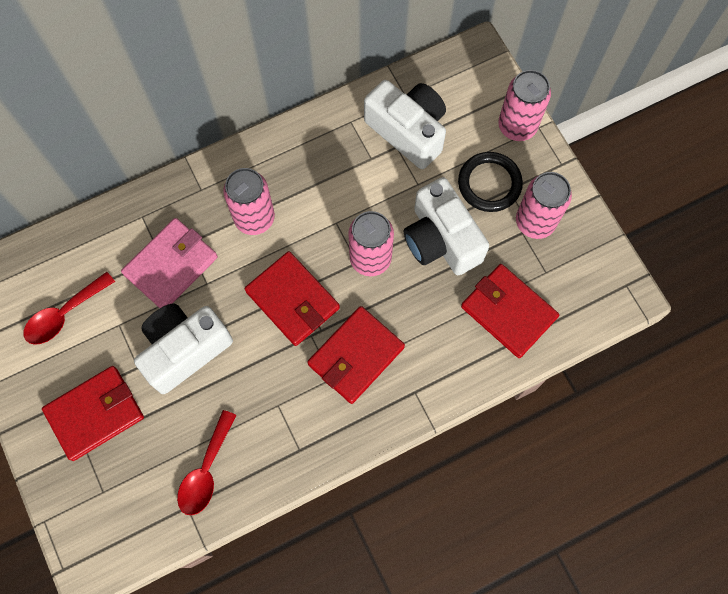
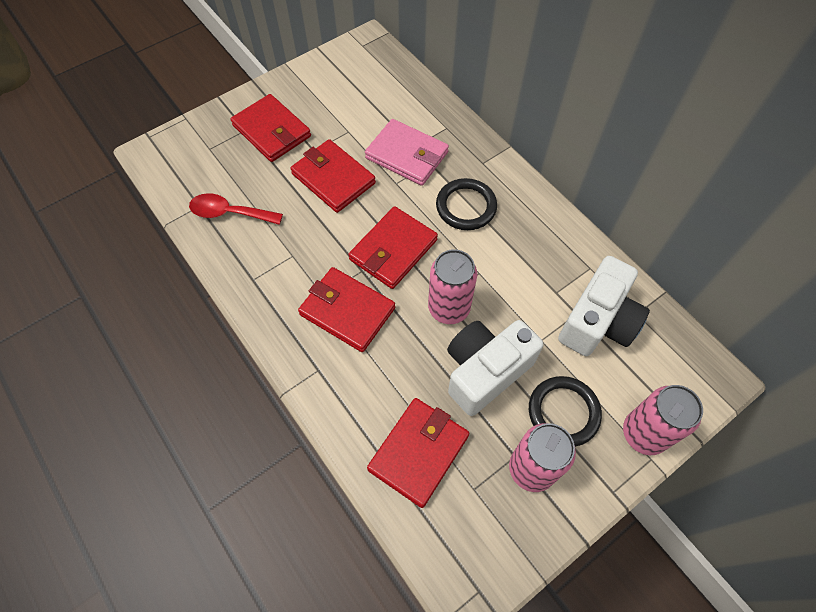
camera: 80 degrees right, 10 degrees down
(64, 314) = (351, 96): red spoon -> none
(184, 350) = (333, 179): white camera -> red wallet
(254, 218) = (466, 206): pink can -> black ring

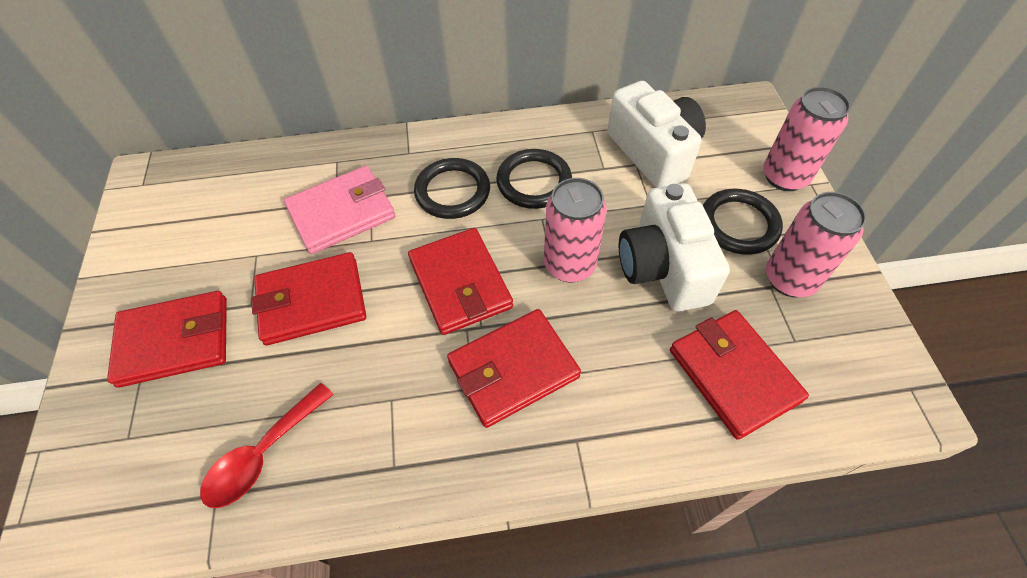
camera: 60 degrees left, 5 degrees down
(509, 252) = (534, 182): none -> black ring

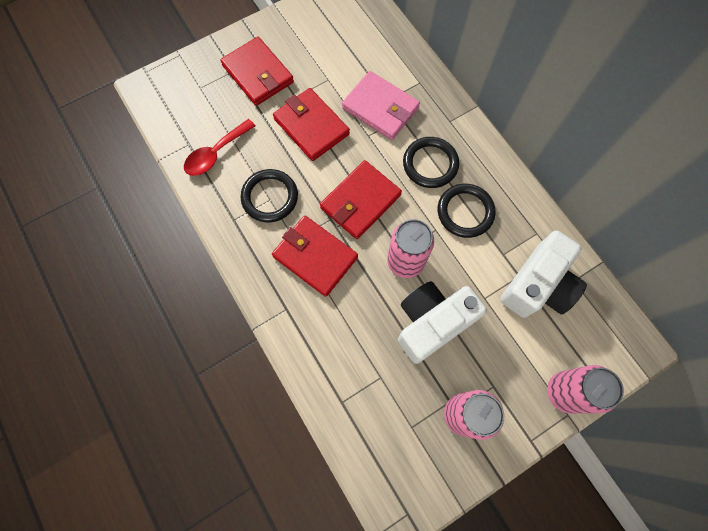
camera: 65 degrees right, 15 degrees up
(263, 454) = (216, 154): red spoon -> red spoon turned 60 degrees counterclockwise
(733, 375) = (367, 391): red wallet -> none
(738, 224) = (496, 366): black ring -> black ring (270, 197)

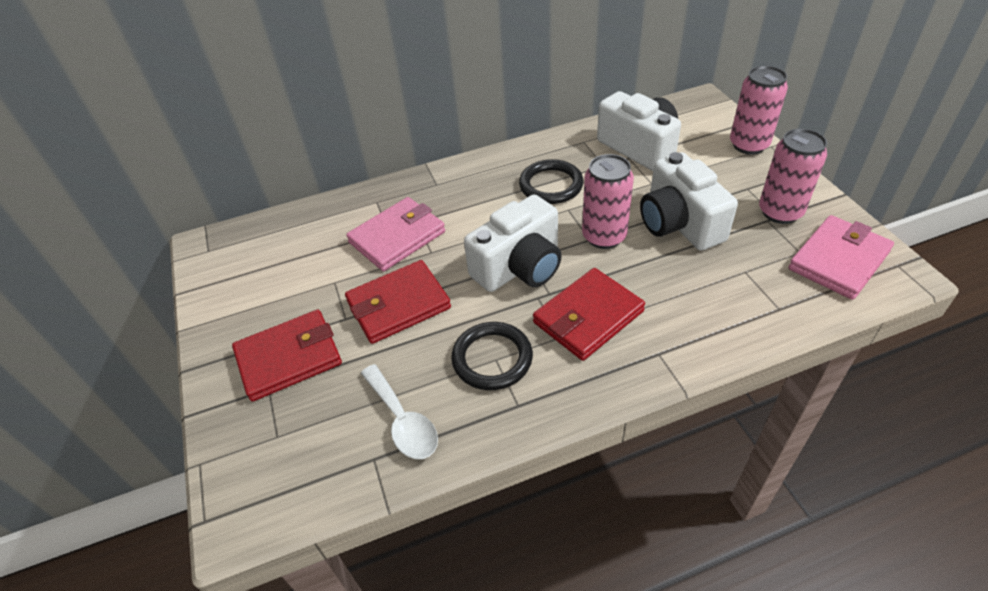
camera: 75 degrees left, 25 degrees down
(216, 154) = (403, 421): red spoon -> white spoon
(360, 201) = (519, 267): red wallet -> white camera
(405, 460) = (838, 260): none -> pink wallet
(430, 164) = (486, 204): black ring -> none

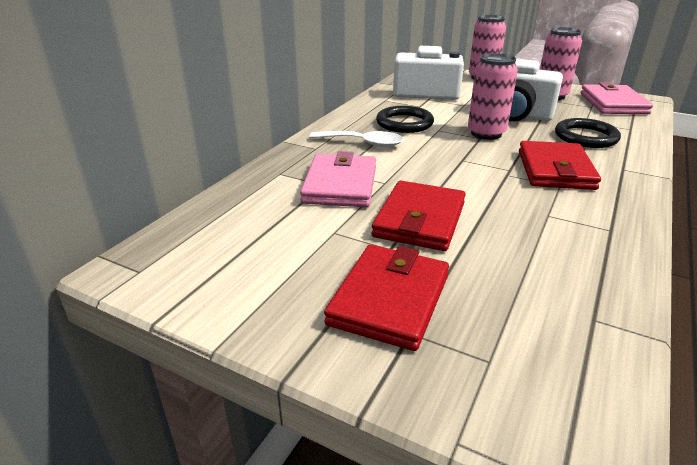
camera: 45 degrees left, 15 degrees down
(403, 421) = (564, 282): white spoon -> white spoon (363, 143)
(492, 358) = (546, 215): black ring -> black ring (586, 137)
(519, 267) = (465, 165): white camera -> none

